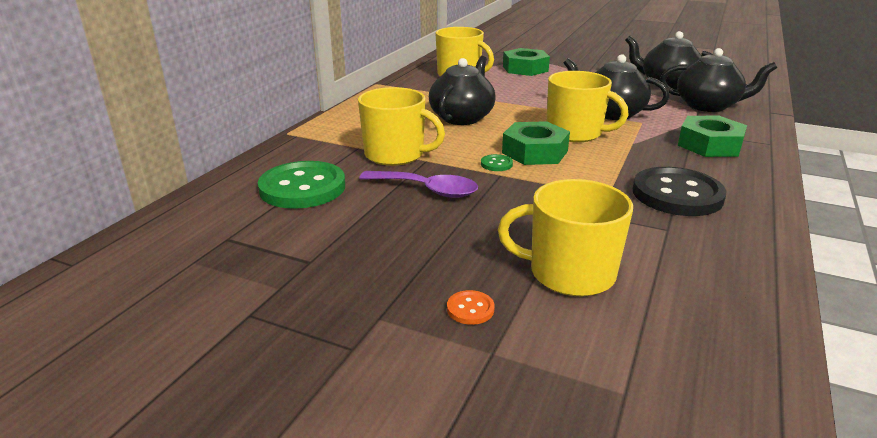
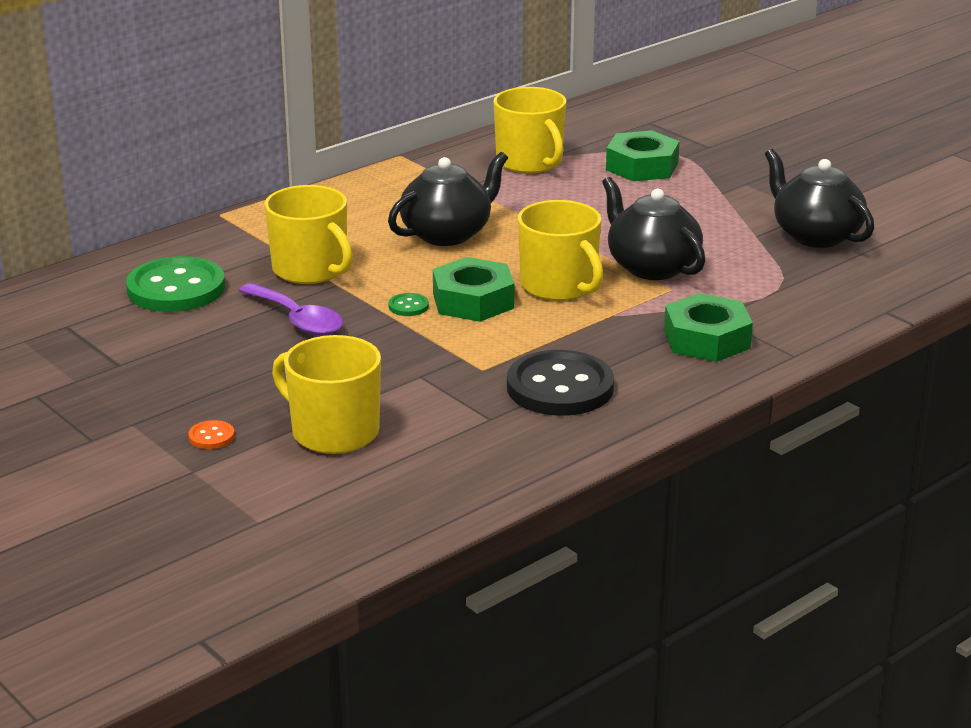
camera: 25 degrees right, 0 degrees up
(708, 106) = (810, 284): black teapot -> none

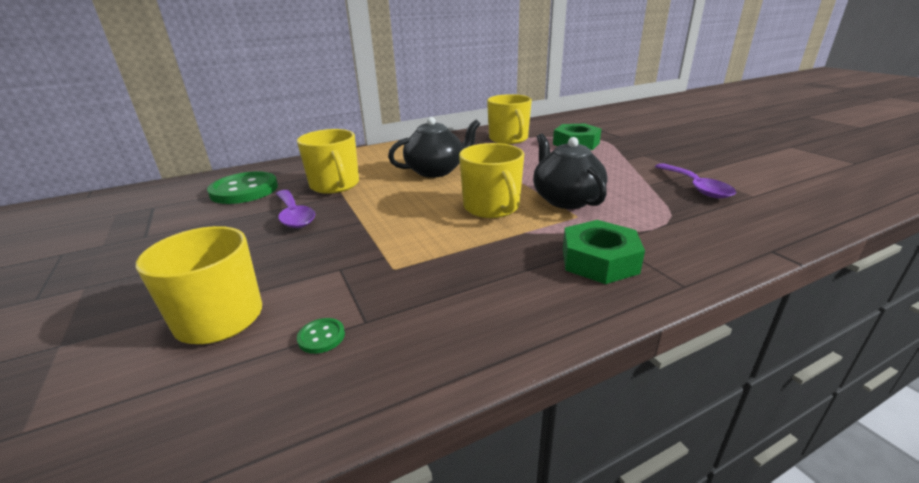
camera: 15 degrees right, 0 degrees up
(211, 437) = (121, 308): orange button -> none
(408, 306) = (376, 213): green button -> green button (321, 337)
(473, 301) = (423, 212): green nut -> none
(560, 387) = (448, 294): black button -> none
(815, 235) = (696, 187): black teapot -> purple spoon

